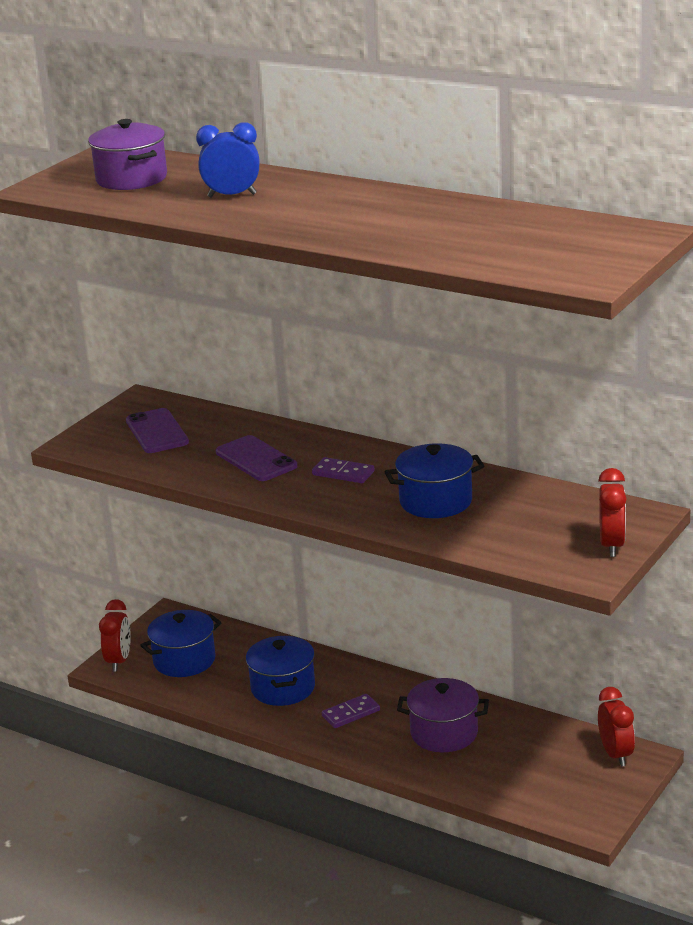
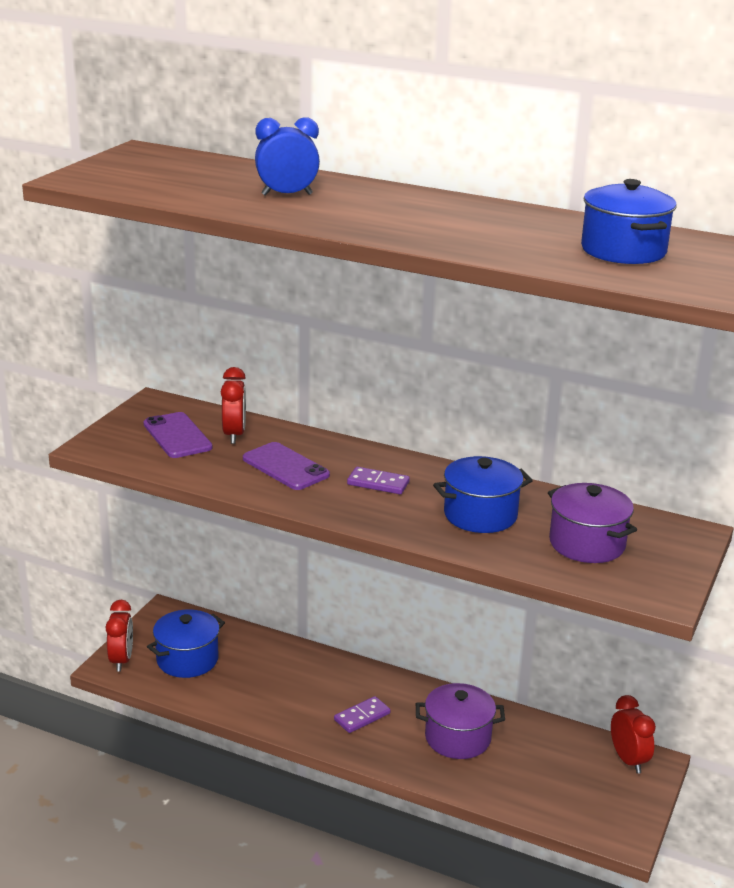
camera: 10 degrees left, 0 degrees up
(131, 179) = (173, 175): purple pot -> purple pot (587, 544)
(283, 688) = (290, 689): blue pot -> blue pot (623, 251)
(612, 545) = (673, 565): red clock -> red clock (234, 435)

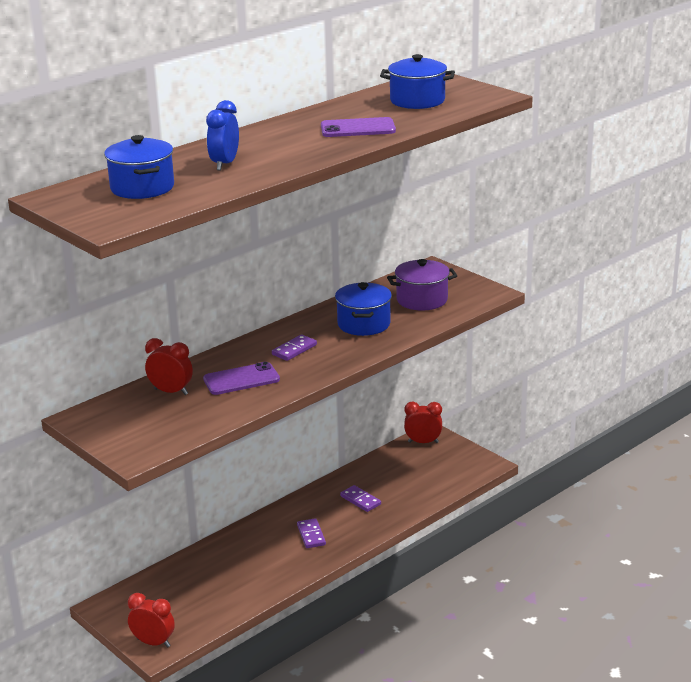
camera: 65 degrees left, 0 degrees up
(177, 436) = (150, 416): purple phone -> purple phone (358, 128)
(187, 660) = (180, 606): blue pot -> blue pot (142, 188)
(457, 738) = (360, 500): purple pot -> purple domino

